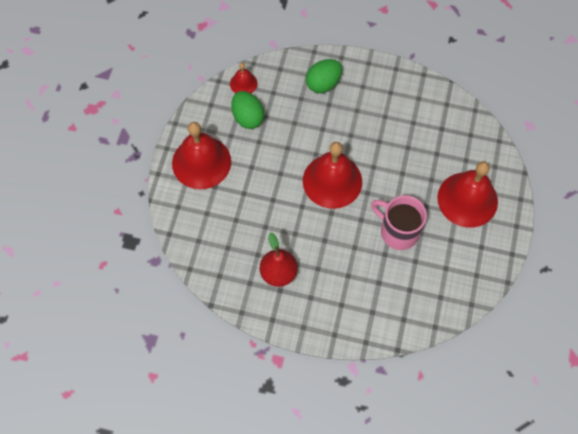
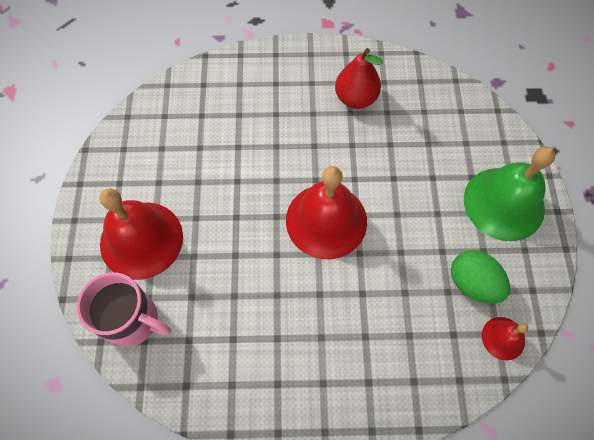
camera: 165 degrees right, 0 degrees up
(201, 162) = (504, 203): red bell -> green bell
(323, 83) = (385, 371): green egg -> none
(398, 231) = (227, 176): pink mug -> pink mug (133, 320)

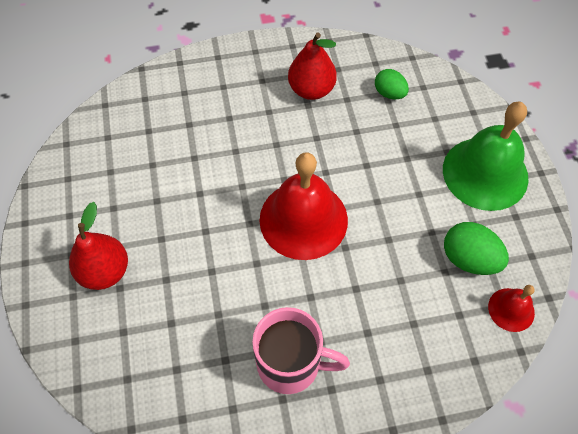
camera: 10 degrees left, 5 degrees down
(133, 320) = (110, 359): pink mug -> pink mug (291, 364)
(141, 240) = (104, 271): red bell -> red pear
(428, 112) = (389, 93): none -> green egg

